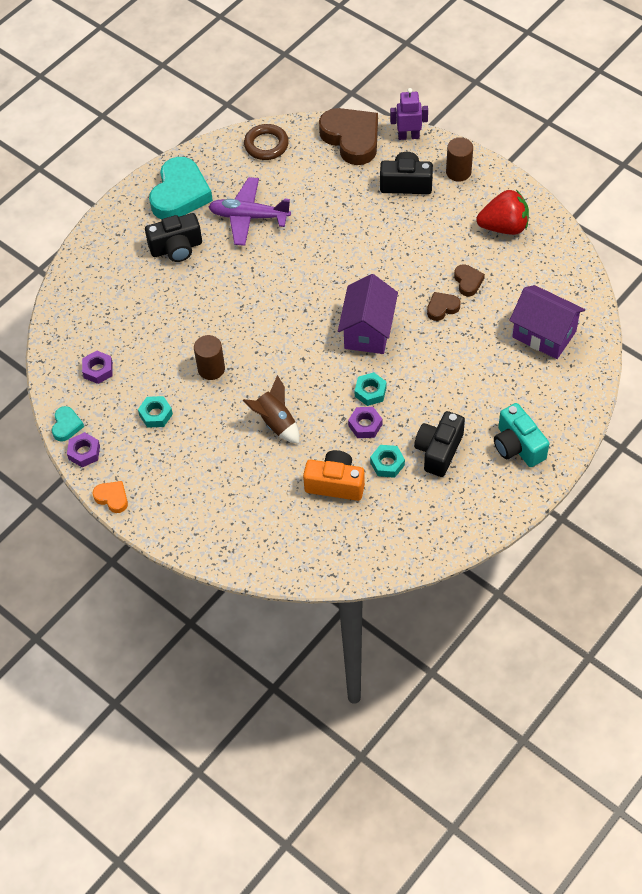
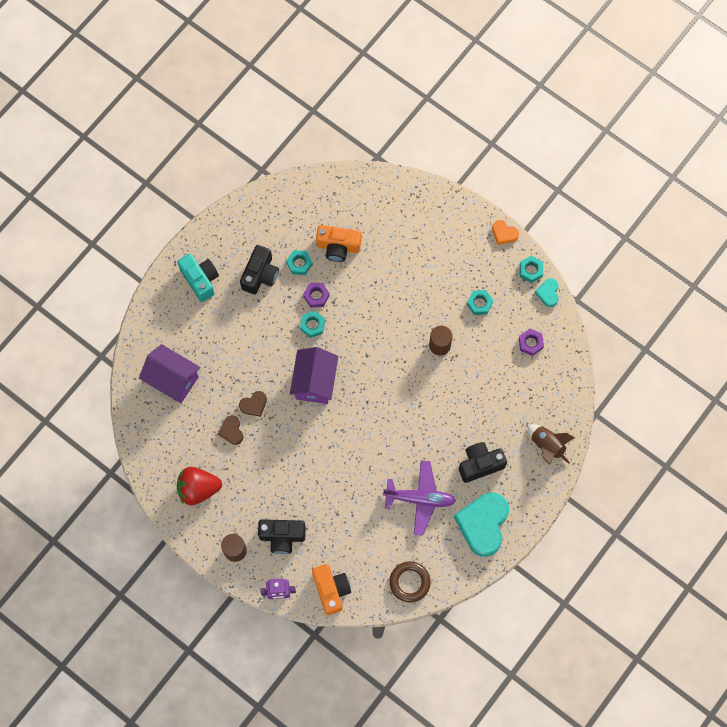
camera: 175 degrees right, 15 degrees up
(84, 452) = (530, 270): purple nut -> turquoise nut
(275, 422) = (385, 298): brown rocket -> brown rocket (547, 446)
(351, 139) = (331, 590): brown heart -> orange camera

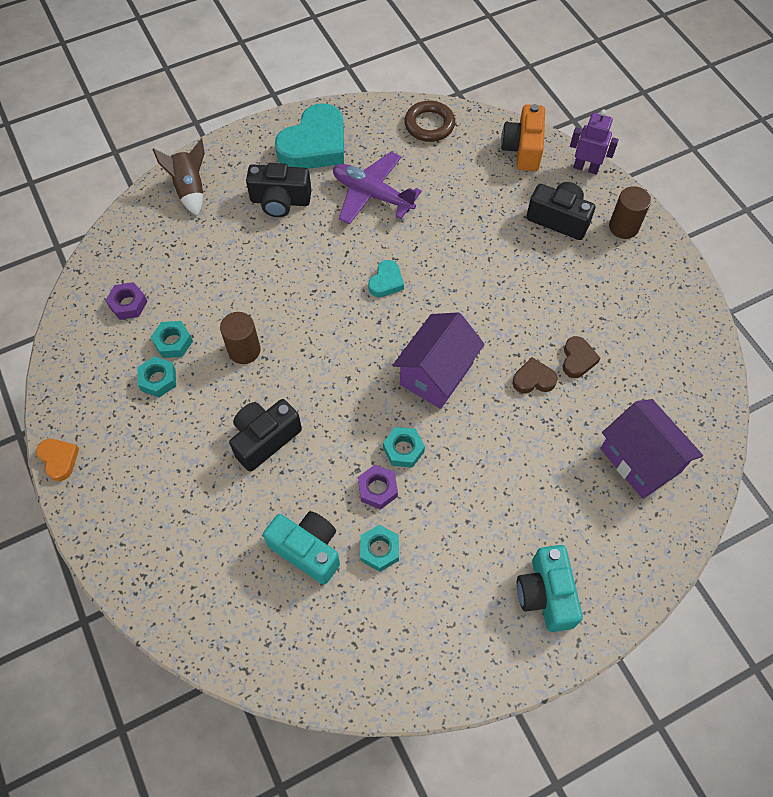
camera: 155 degrees left, 10 degrees down
(198, 489) = (648, 309): red strawberry -> none
(260, 275) = (447, 559): black camera -> black camera (265, 439)
(338, 247) = (307, 549): orange camera -> turquoise camera
(530, 270) = (61, 393): turquoise nut -> turquoise nut (173, 342)
(548, 293) = (61, 354): turquoise heart -> turquoise heart (386, 282)

